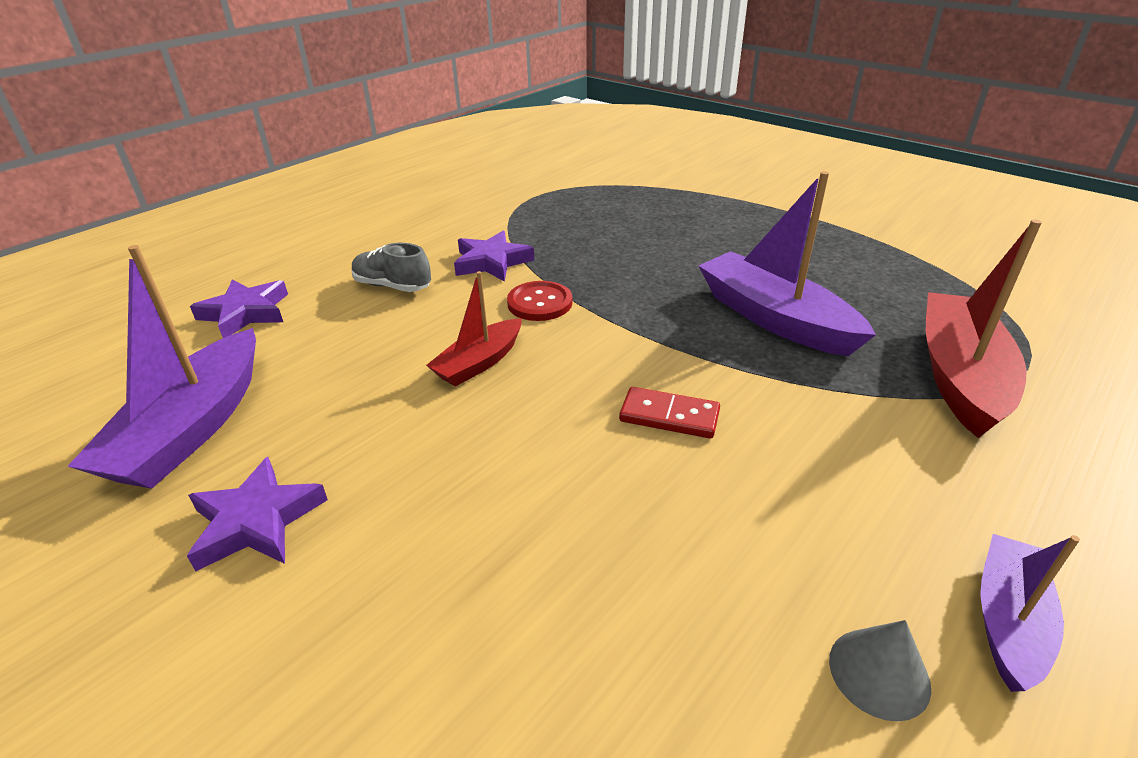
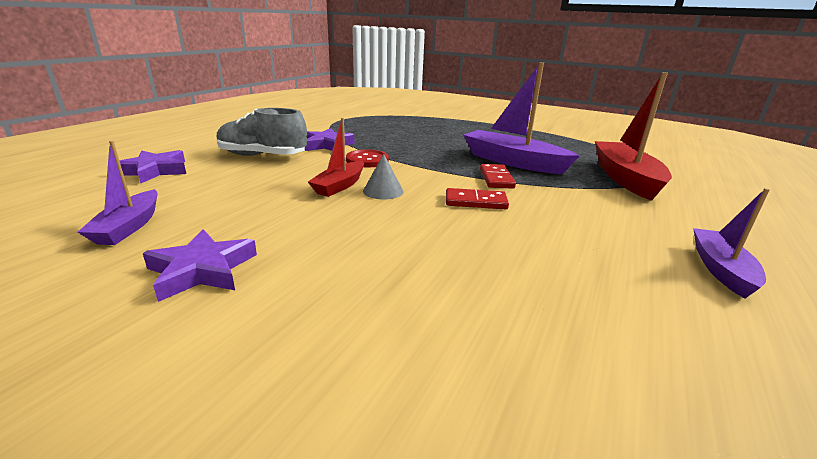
camera: 15 degrees left, 10 degrees down
(192, 428) = (129, 227): purple boat -> purple boat, size x0.58
(392, 286) = (262, 156): grey shoe -> grey shoe, size x1.51
(727, 361) = (496, 178): none -> red domino
(879, 673) = (670, 299): grey cone -> grey cone (383, 191)

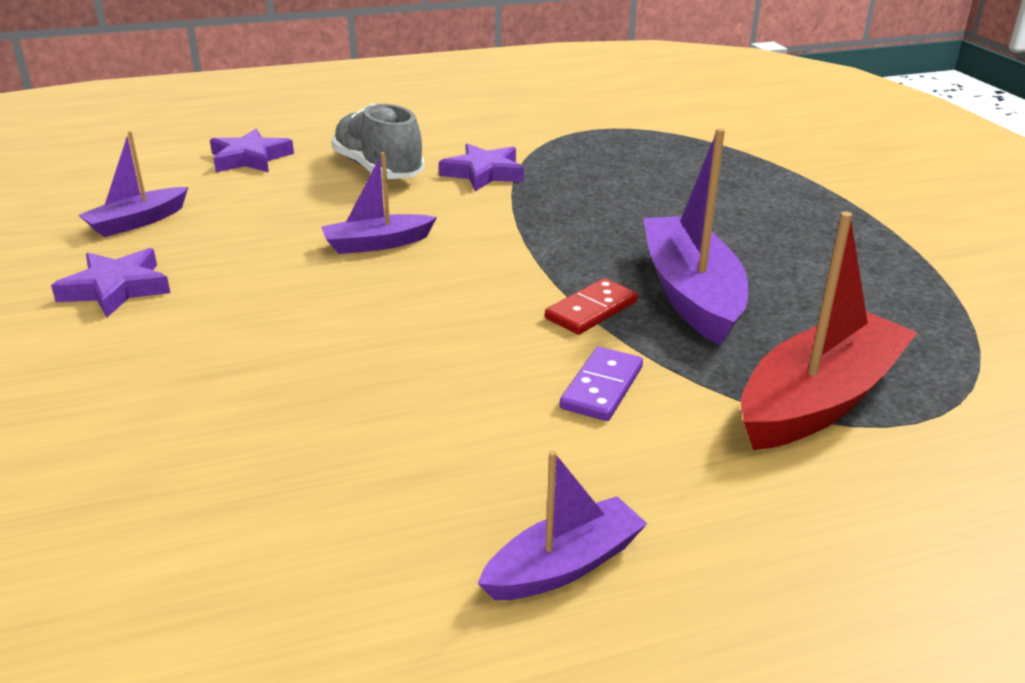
camera: 45 degrees right, 5 degrees up
(340, 186) = (377, 244): red boat -> purple boat
(367, 160) = (483, 216): red button -> none
(383, 191) = (407, 270): grey cone -> none
(475, 202) = (480, 330): red domino -> none
(567, 202) = (602, 388): none -> purple domino

